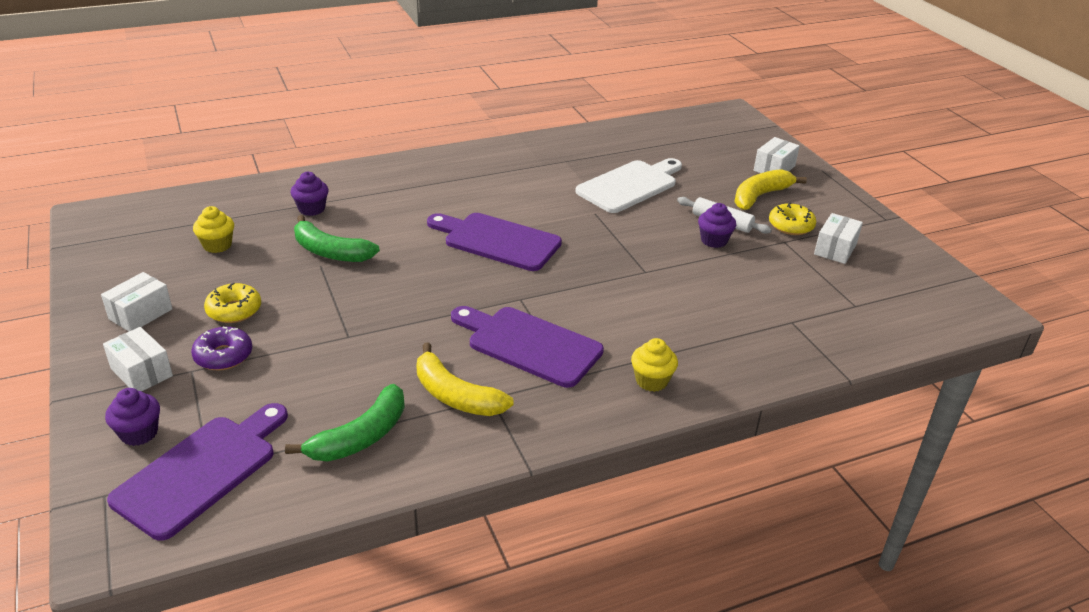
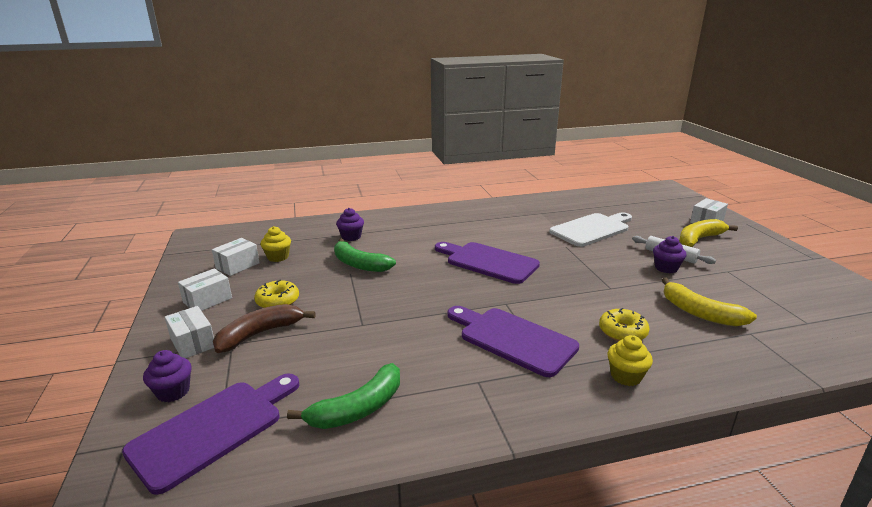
camera: 10 degrees right, 10 degrees down
(223, 356) = (260, 334): purple donut -> brown banana
(455, 395) = (446, 377): yellow banana -> yellow banana (700, 313)
(791, 226) = (730, 260): yellow donut -> yellow donut (622, 332)
(835, 249) = (774, 278): white box -> white box (237, 266)

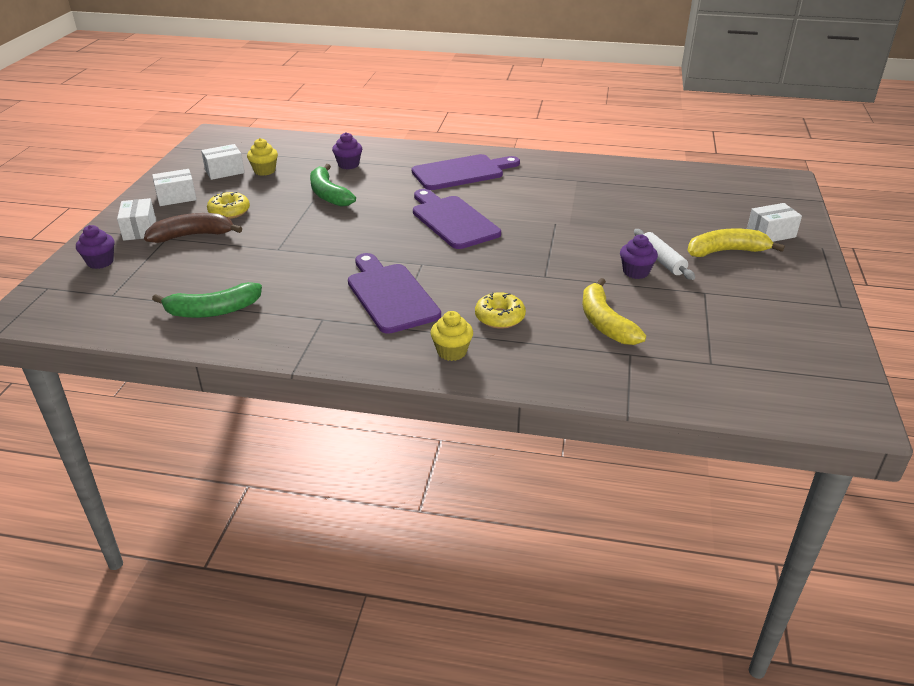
camera: 25 degrees right, 10 degrees up
(213, 429) = (106, 294): purple cutting board -> purple cutting board (462, 172)
(592, 229) = (611, 211): white cutting board -> none

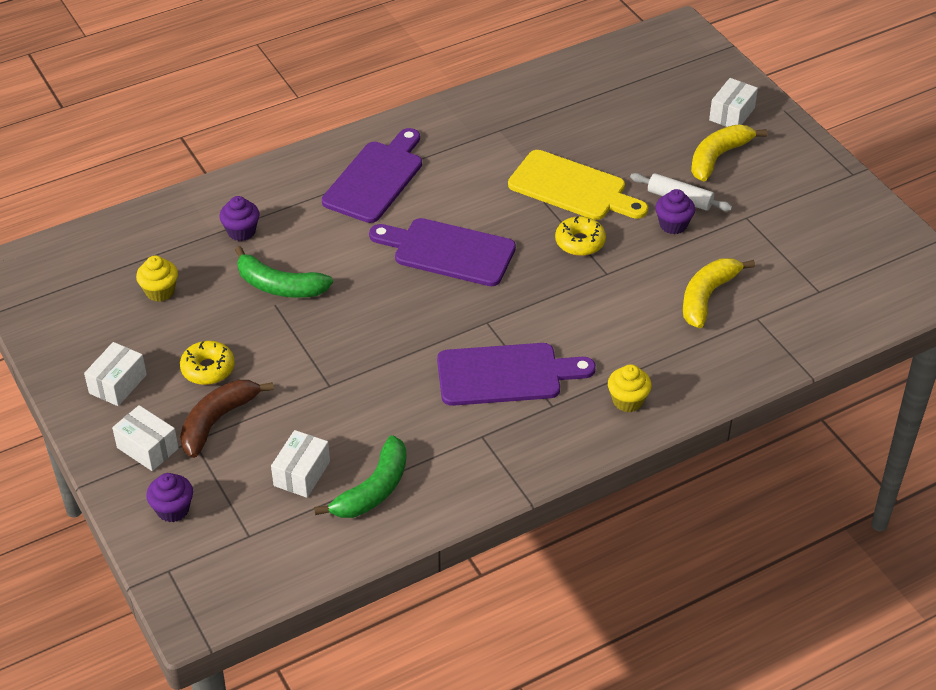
camera: 40 degrees left, 10 degrees up
(224, 171) = (114, 317): white box -> white box (301, 473)
(390, 295) = (505, 374): purple cutting board -> purple cutting board turned 150 degrees clockwise
(499, 317) = (623, 342): yellow donut -> yellow donut (580, 242)
(586, 224) = (572, 188): none -> yellow cutting board
(605, 322) = (707, 297): yellow banana -> yellow banana turned 90 degrees clockwise

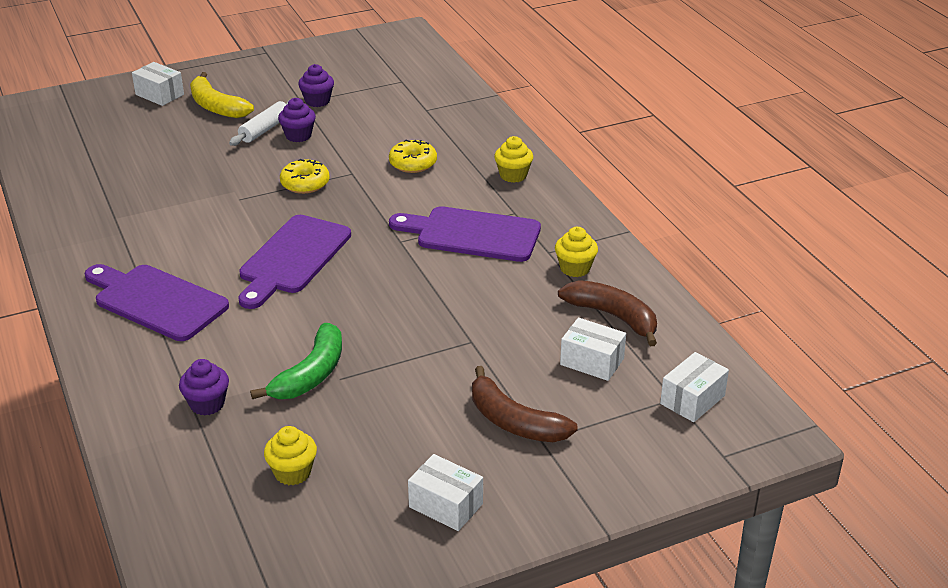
camera: 85 degrees left, 10 degrees down
(147, 448) = (551, 476): white box -> white box (692, 400)
(173, 509) = (641, 454): purple cupcake -> purple cupcake (317, 101)
(208, 369) = (433, 429): yellow donut -> yellow donut (413, 163)
(373, 489) = (613, 317): green banana -> brown banana
(454, 458) = (575, 268): none -> yellow cupcake
(505, 374) = (472, 234): purple cutting board -> purple cutting board turned 75 degrees counterclockwise
(572, 188) = (225, 182): yellow cutting board -> none
(707, 297) = (395, 128): yellow banana -> none

